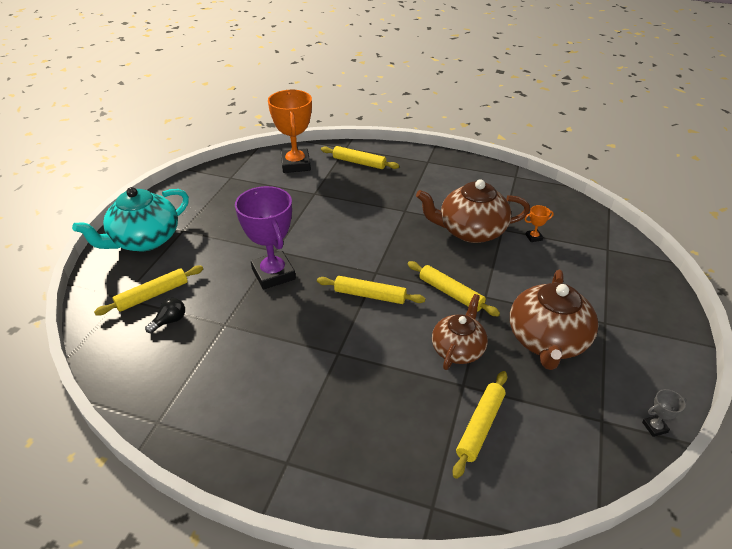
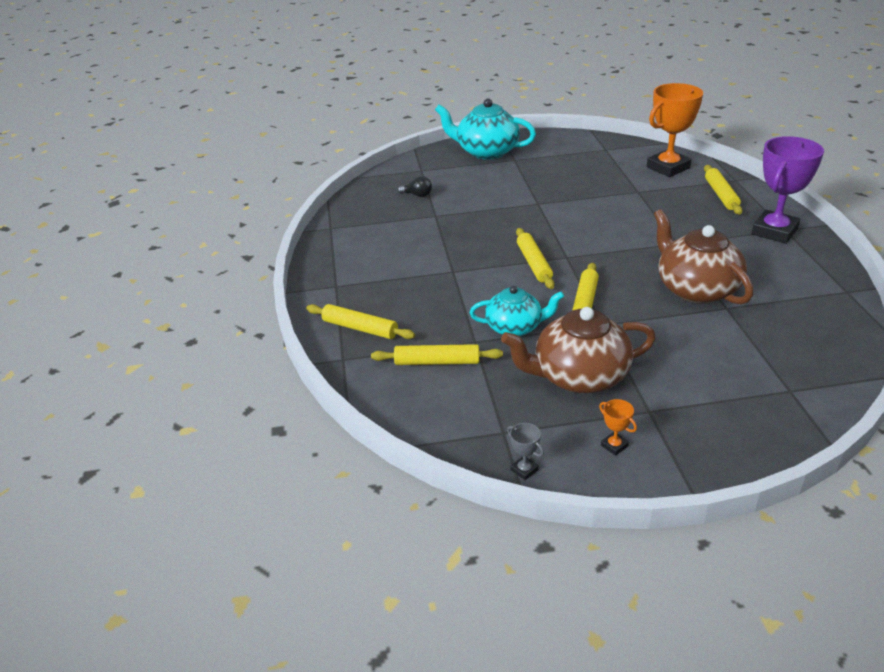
camera: 65 degrees right, 5 degrees down
(152, 295) = (435, 179): yellow rolling pin -> yellow rolling pin (360, 328)
(273, 274) = (509, 213): purple trophy -> purple trophy (774, 231)
(458, 349) = (515, 327): brown teapot -> turquoise teapot
(533, 237) = (740, 331): orange trophy -> orange trophy (614, 446)

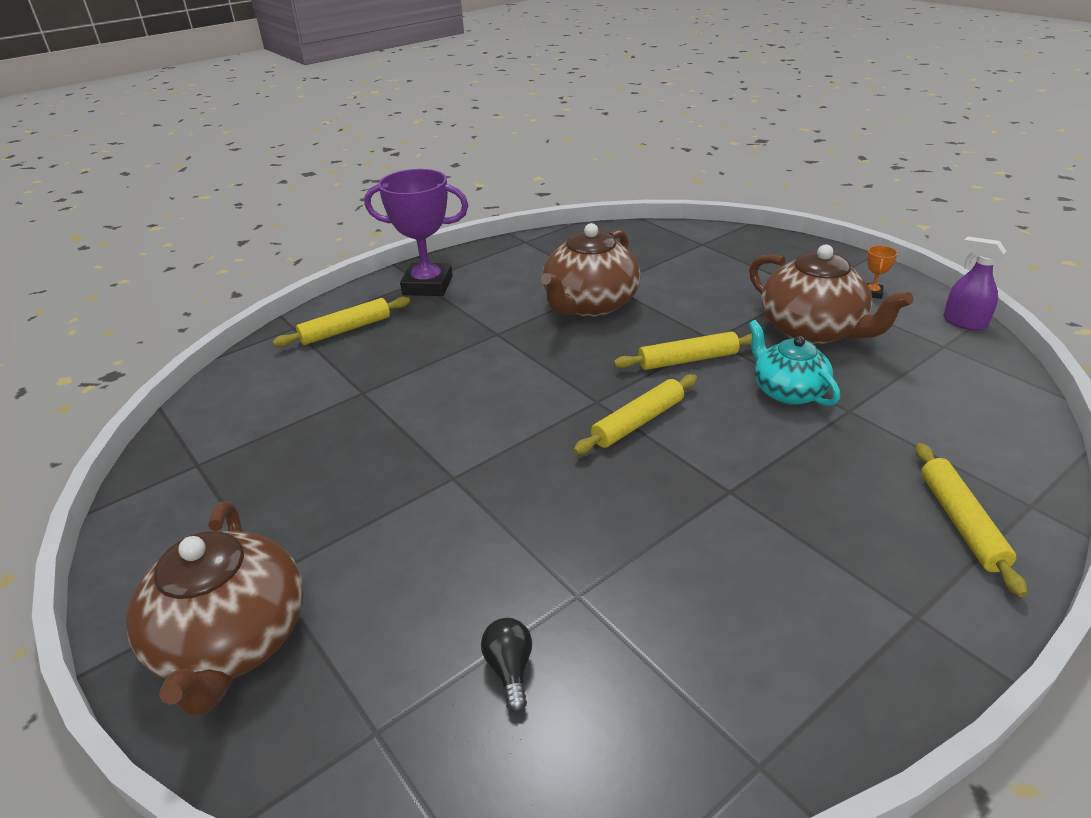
camera: 120 degrees left, 0 degrees up
(437, 362) = (919, 423): yellow rolling pin -> none
(486, 151) = (232, 641): turquoise teapot -> brown teapot
(524, 470) = (964, 322): grey trophy -> purple spray bottle
(668, 168) = (266, 385): orange trophy -> none

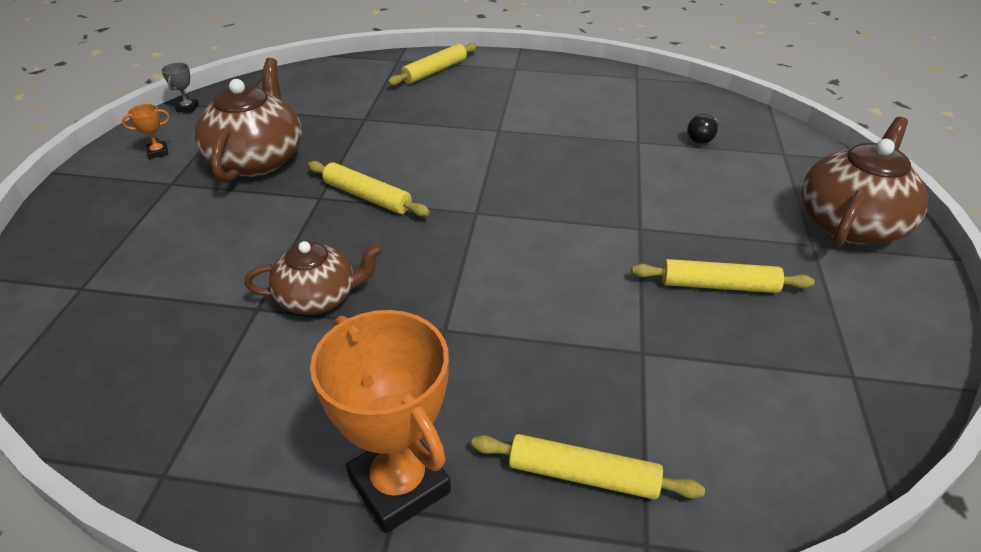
camera: 135 degrees left, 5 degrees up
(427, 285) = (399, 485): purple trophy -> orange trophy
(589, 305) = (318, 297): brown teapot -> brown teapot, size x0.64
(638, 422) = (477, 184): yellow rolling pin -> yellow rolling pin (718, 285)
(787, 391) = (365, 144): turquoise teapot -> none
(964, 322) = (187, 108): purple spray bottle -> grey trophy

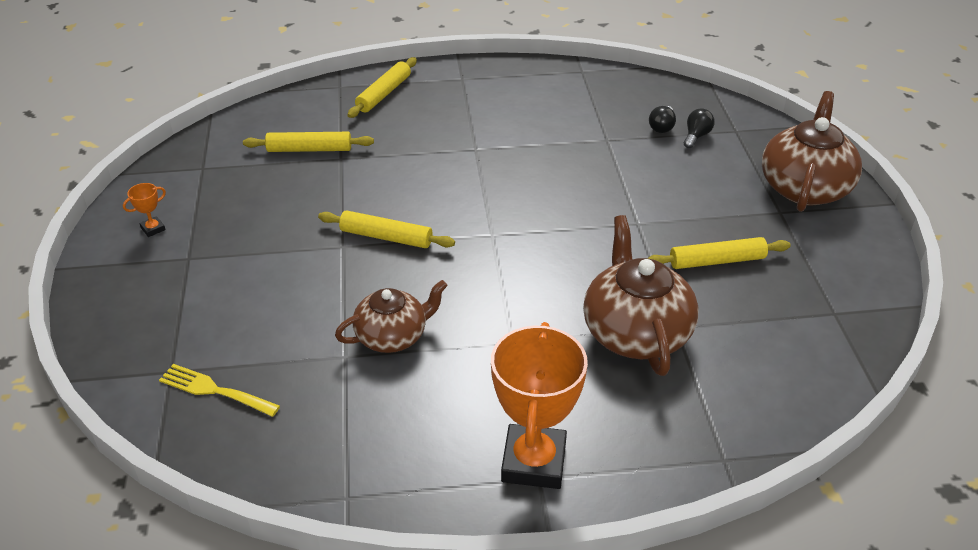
camera: 15 degrees left, 0 degrees up
(108, 317) = (214, 390): none -> yellow fork
(187, 108) = (151, 176): grey trophy -> none
(257, 159) = (259, 219): brown teapot -> brown teapot (635, 332)
(399, 485) = (534, 462): orange trophy -> orange trophy turned 60 degrees clockwise
(583, 475) = (665, 425): yellow rolling pin -> yellow rolling pin (309, 149)
(737, 152) = (696, 136): none -> black light bulb

